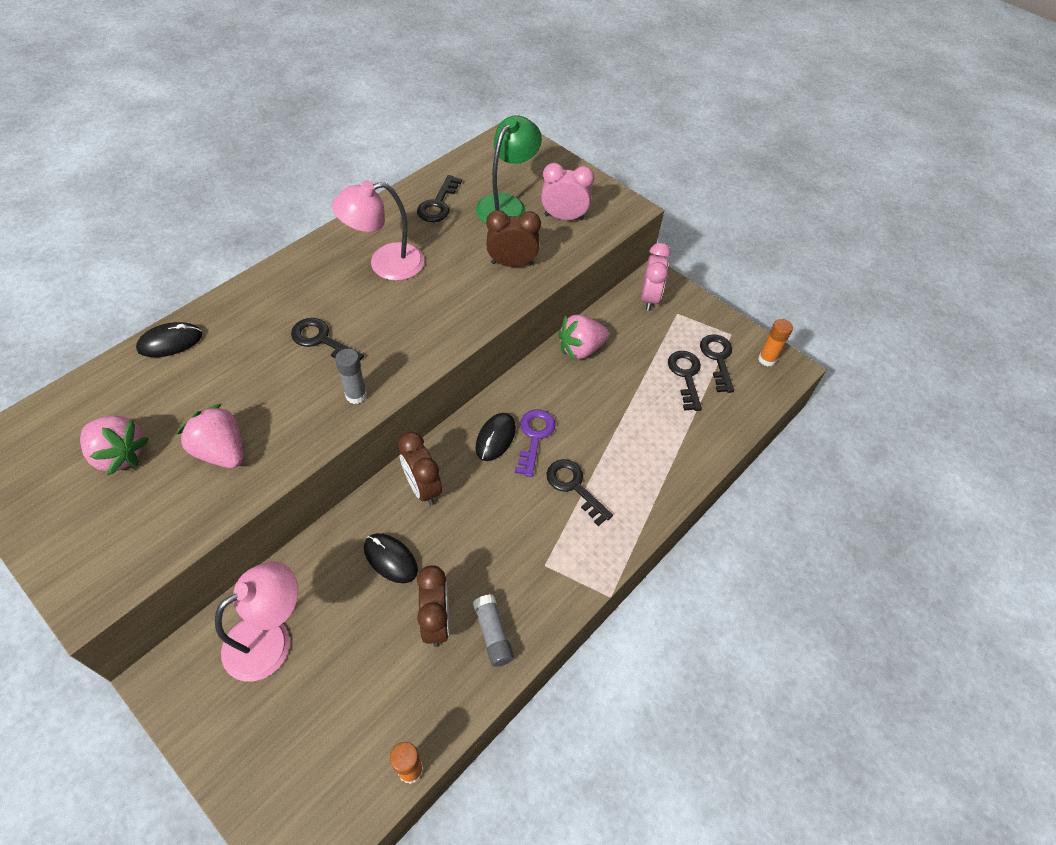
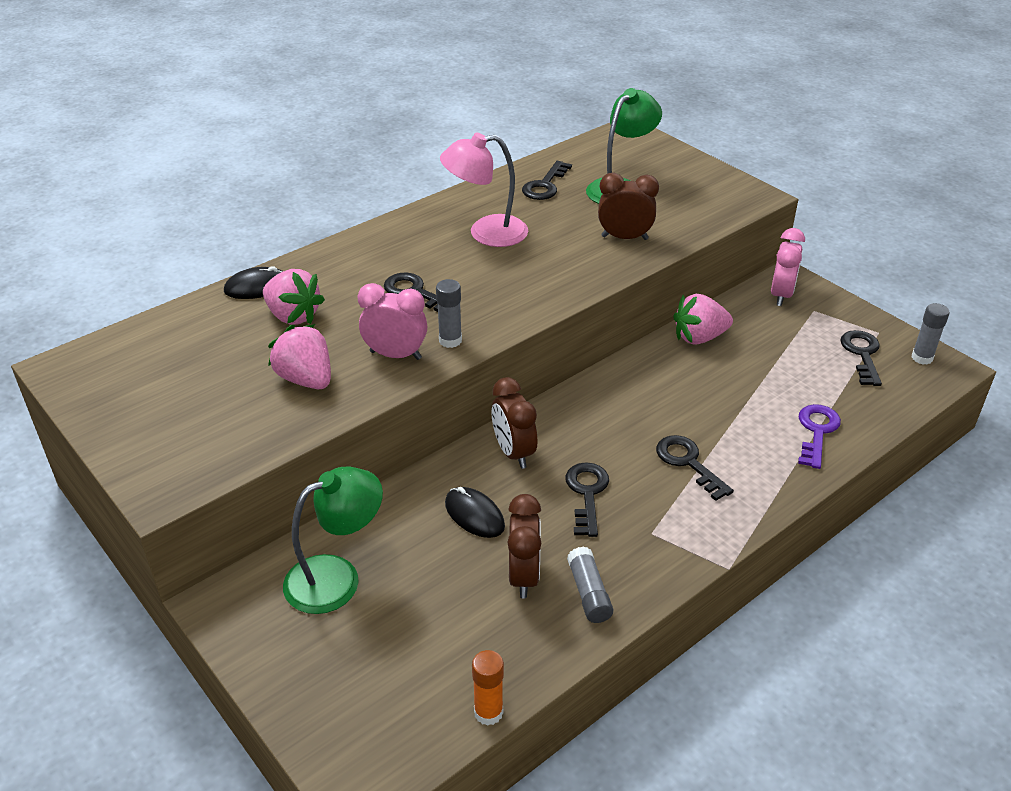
camera: 10 degrees right, 15 degrees down
(119, 455) = (201, 376): pink strawberry -> pink strawberry (293, 316)
(270, 639) = (337, 577): pink lamp -> green lamp
(495, 438) = (598, 412): black mouse -> none
(534, 437) = (643, 415): purple key -> purple key (817, 432)
(564, 217) = (684, 201): pink clock -> pink clock (395, 355)
(686, 376) = (823, 368): black key -> black key (587, 494)
(767, 359) = (922, 358): orange glue stick -> grey glue stick

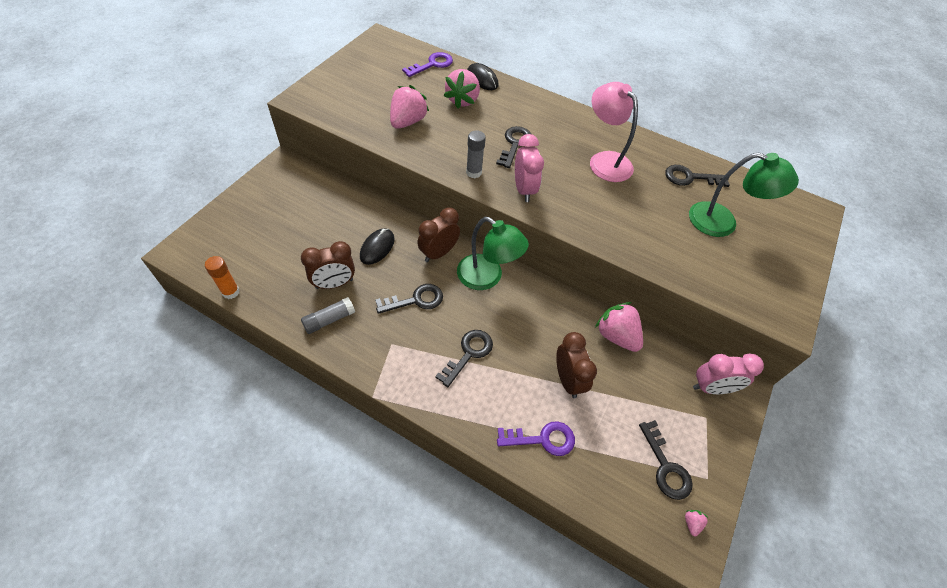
camera: 65 degrees right, 15 degrees up
(184, 326) = (432, 64): none -> purple key
(337, 577) = (311, 202): green lamp -> green lamp (487, 277)
(395, 355) = (447, 152): pink clock -> pink clock (524, 190)
(624, 238) = (653, 238): brown clock -> brown clock (568, 380)
(862, 354) = (665, 466): black key -> black key turned 90 degrees clockwise
(922, 358) = (691, 523): grey glue stick -> pink strawberry

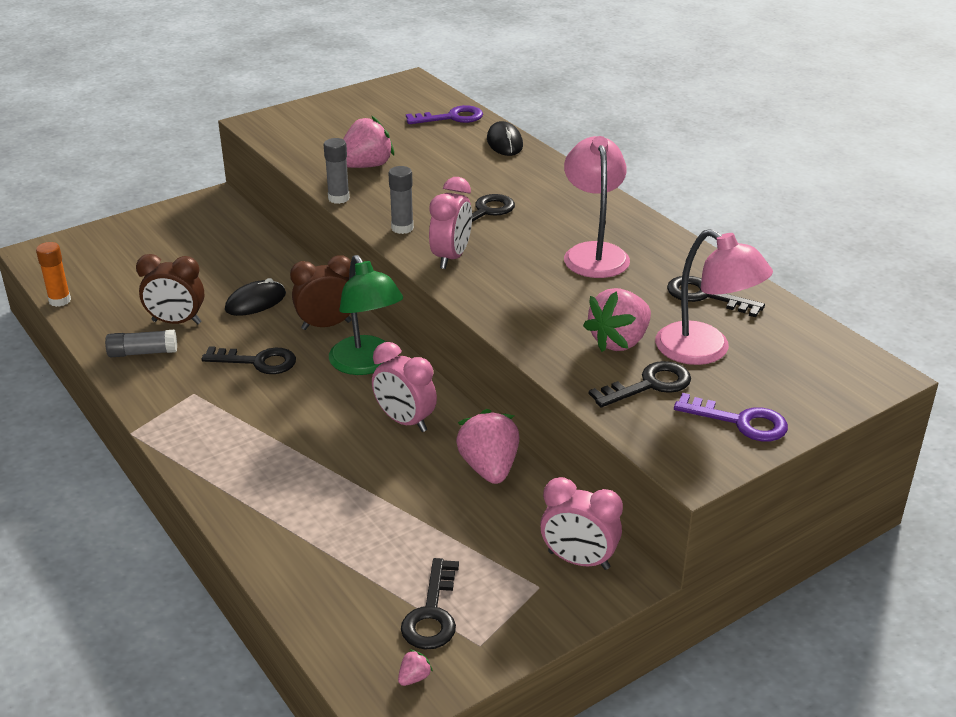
camera: 30 degrees right, 20 degrees down
(411, 157) = (338, 198): none -> grey glue stick
(463, 100) = (457, 158): pink strawberry -> pink strawberry (619, 341)
(468, 354) = (276, 428): black key -> black key (649, 385)
(542, 439) = (294, 533): purple key -> purple key (740, 421)
(543, 317) = (405, 421): none -> pink clock
(568, 380) = (380, 490): brown clock -> none
(722, 222) = (705, 351): green lamp -> pink lamp

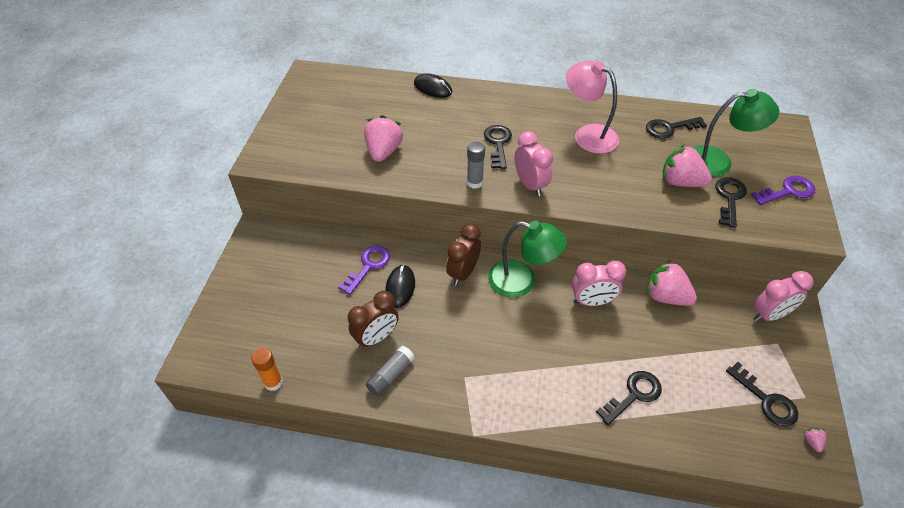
camera: 45 degrees left, 15 degrees up
(257, 362) = (465, 326): black key -> black key (633, 395)
(338, 198) = (406, 185): grey glue stick -> none
(451, 118) = (376, 87): purple key -> purple key (368, 266)
(619, 341) = (680, 182): pink strawberry -> pink strawberry turned 120 degrees clockwise
(705, 351) = (717, 161): pink lamp -> green lamp

